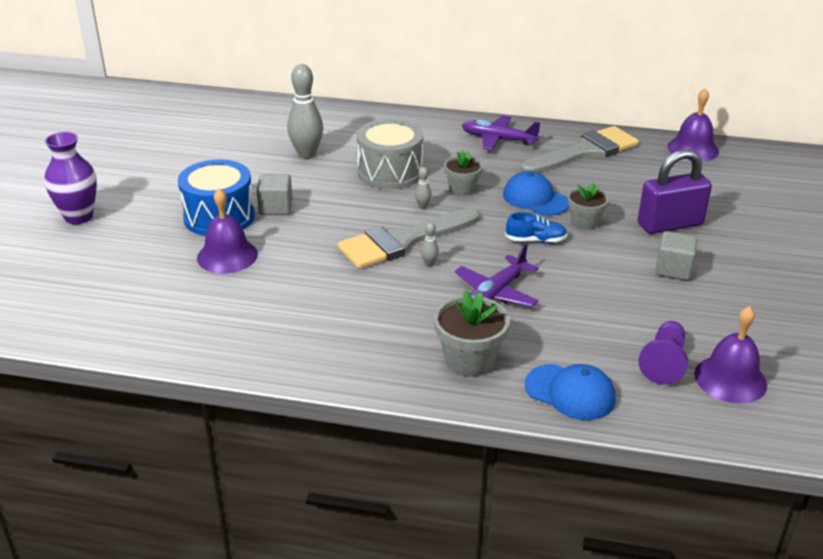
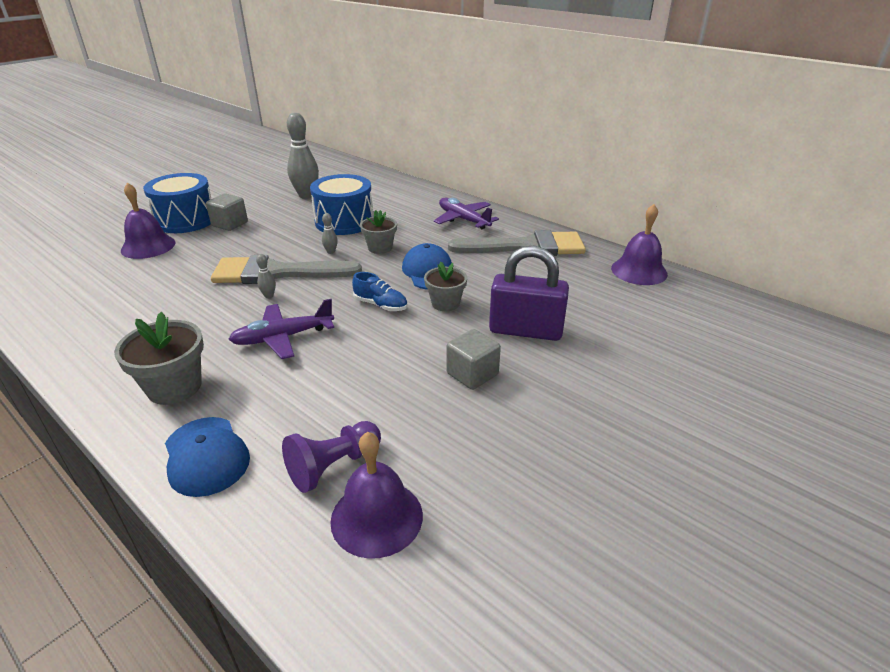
camera: 30 degrees right, 0 degrees up
(78, 217) = (111, 198): purple vase -> none
(390, 172) = (344, 222): grey drum -> blue drum

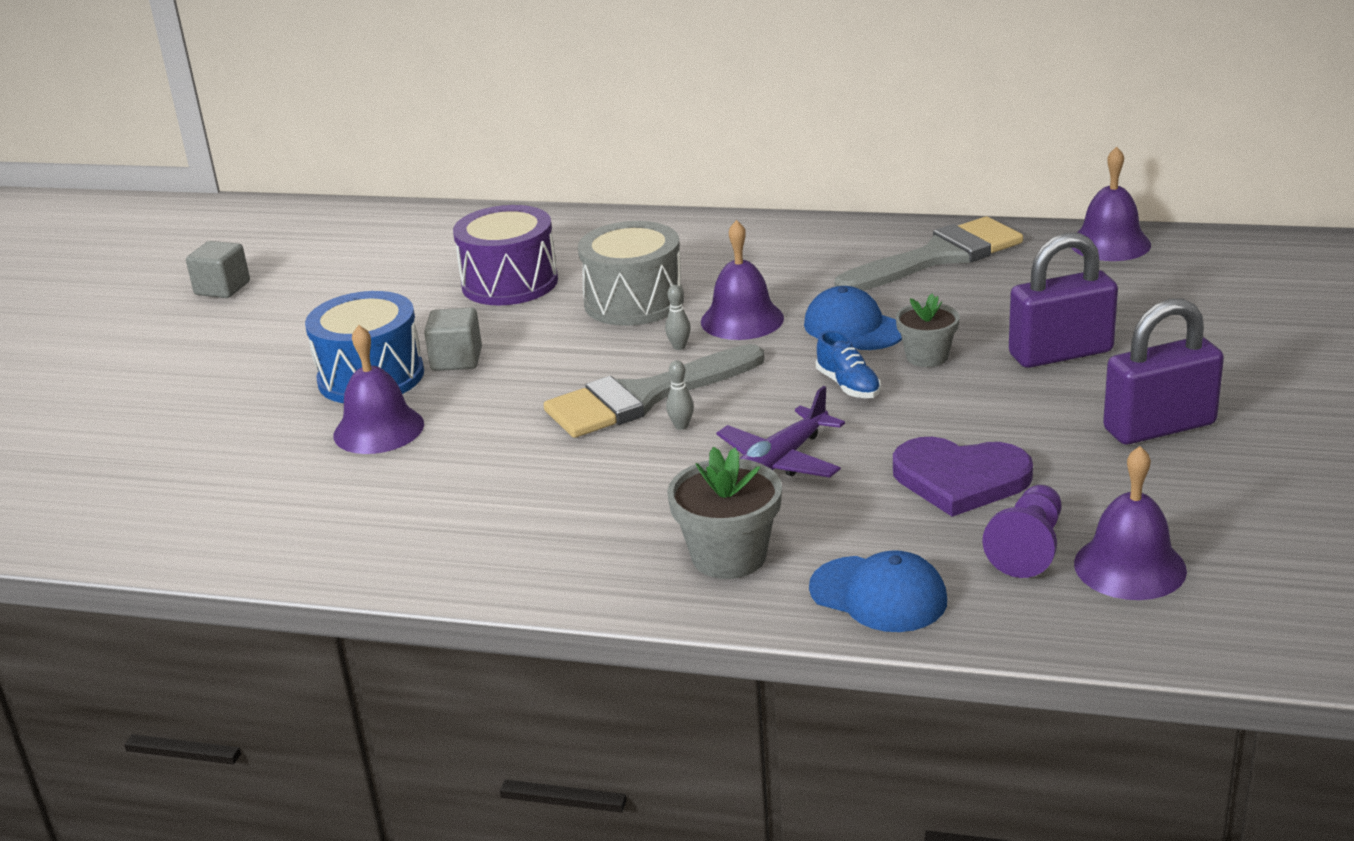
camera: 25 degrees left, 5 degrees down
(306, 195) = (510, 283): grey bowling pin -> purple drum
(344, 222) = (634, 302): blue drum -> grey drum
(360, 393) = (960, 479): none -> purple heart
(380, 248) = (742, 320): grey flower pot -> purple bell
(380, 305) = (848, 386): blue shoe -> blue shoe turned 60 degrees clockwise
(463, 219) = (805, 247): purple plane -> none
(472, 374) = (1058, 417): grey cube -> grey cube (222, 288)
(528, 409) = (1159, 427): none -> purple padlock

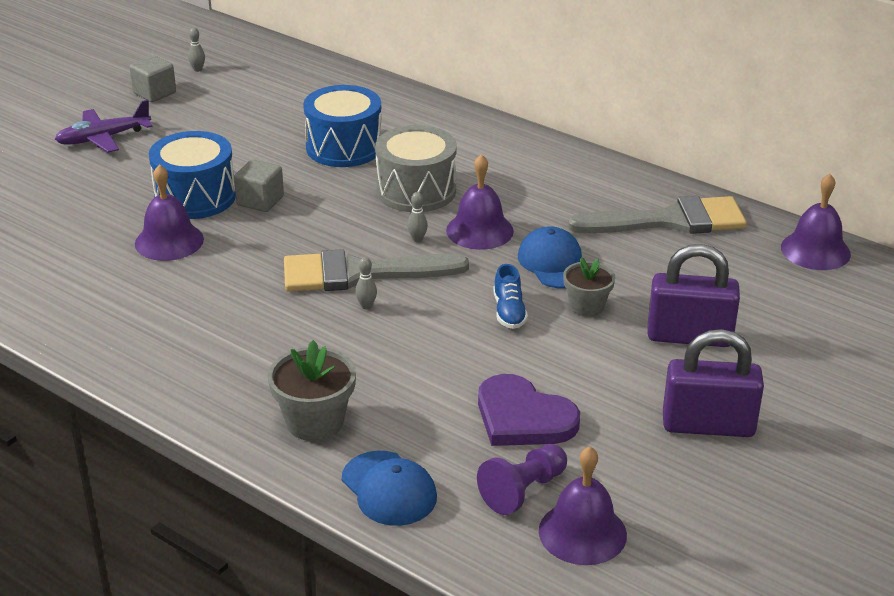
camera: 20 degrees right, 5 degrees up
(257, 252) = (197, 69): none -> grey bowling pin
(510, 283) = (344, 147): purple drum -> blue drum
(779, 462) = (409, 358): purple plane -> purple plane (103, 138)

